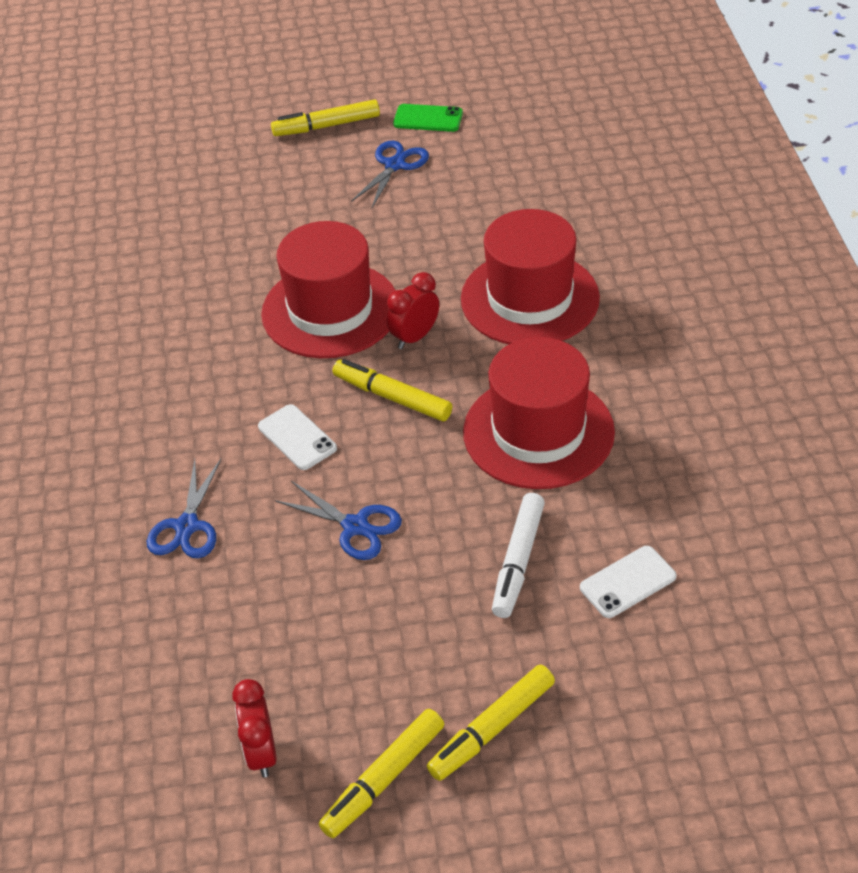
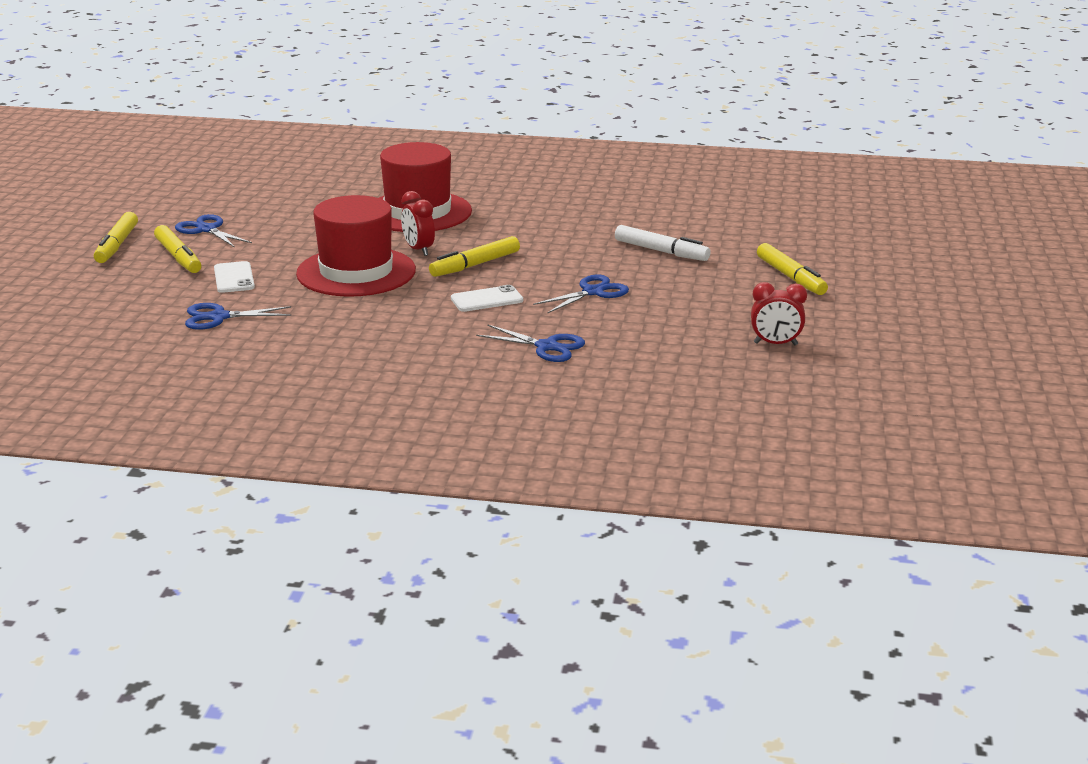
camera: 75 degrees left, 20 degrees down
(182, 257) = (219, 317): none -> blue scissors
(383, 779) = (814, 311): yellow marker -> yellow marker (178, 257)
(428, 119) = (163, 211): green phone -> none
(538, 432) = (551, 229): red hat -> none
(627, 582) = (699, 227): white phone -> white phone (234, 278)

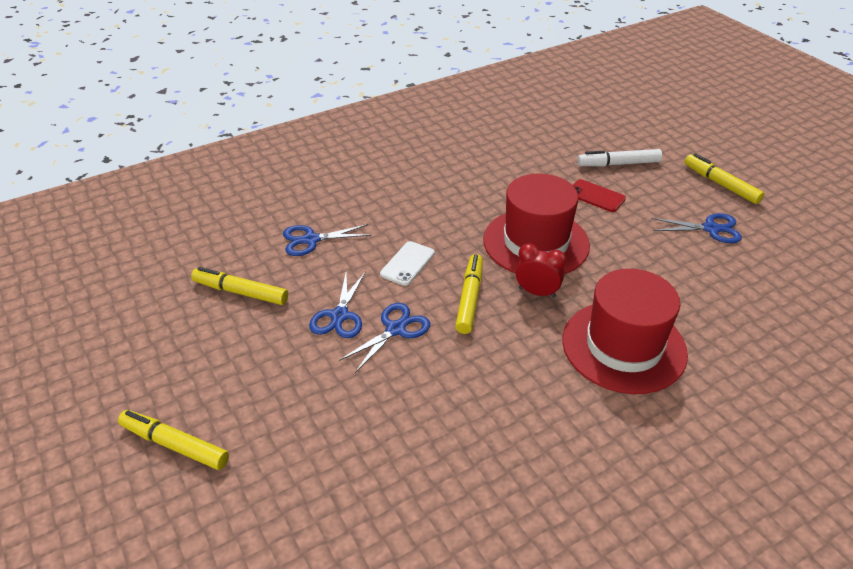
camera: 140 degrees right, 15 degrees up
(178, 257) = (664, 195): yellow marker -> yellow marker (241, 292)
(219, 317) = (539, 164): blue scissors -> blue scissors (395, 329)
(234, 278) = (595, 196): white phone -> red phone
(661, 251) = (338, 417): white marker -> white marker (618, 164)
(775, 344) = (139, 329): red clock -> none

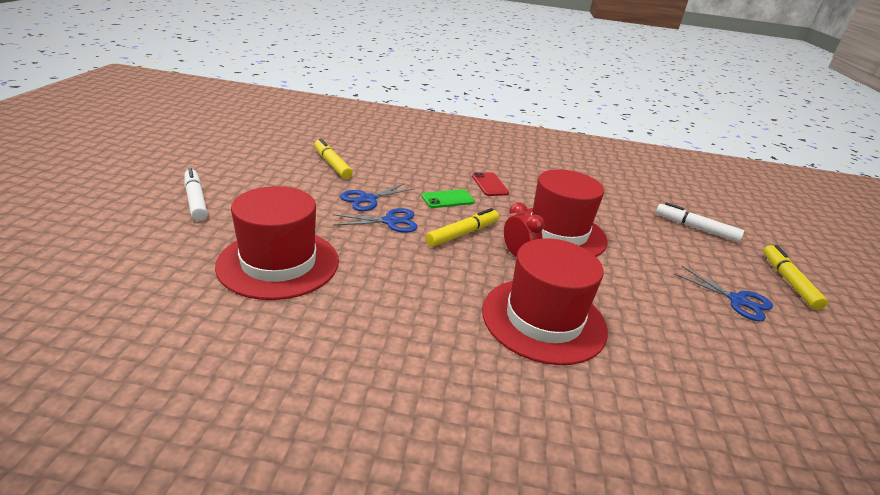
camera: 35 degrees right, 10 degrees down
(175, 445) = (196, 200): yellow marker -> white marker
(311, 240) = (406, 163): blue scissors -> none
(370, 453) = (278, 263): none -> red hat
(407, 263) = (448, 199): white phone -> green phone
(595, 196) = (647, 234): red phone -> red phone (490, 184)

